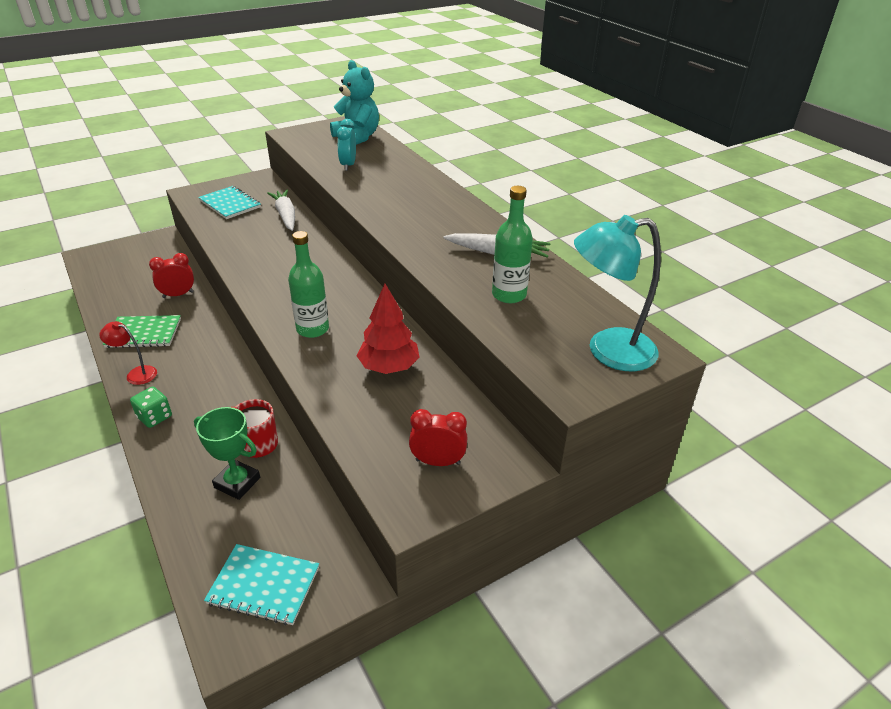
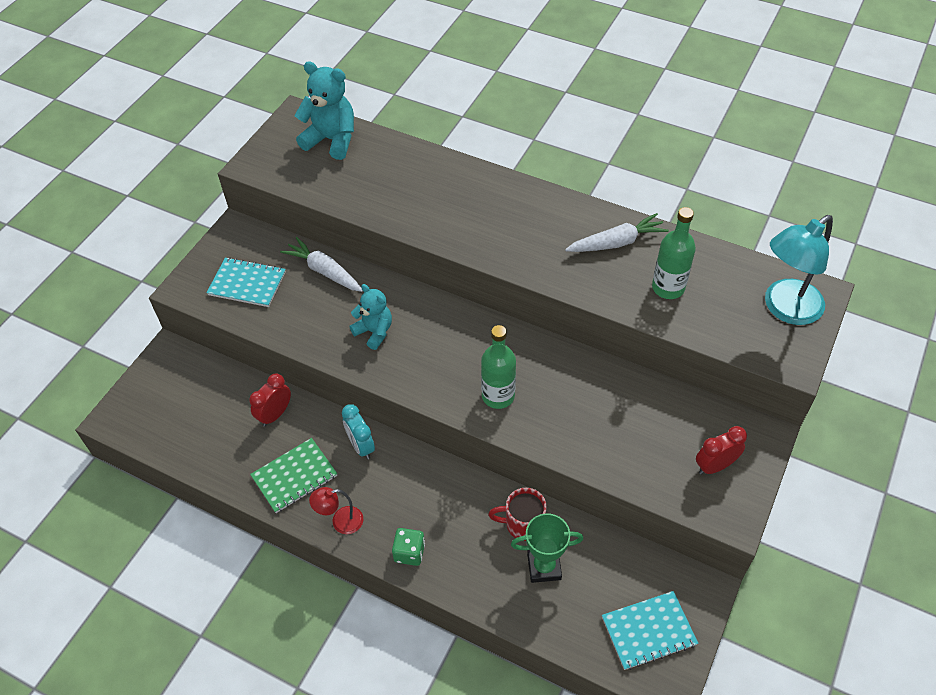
camera: 30 degrees left, 15 degrees up
(275, 257) = (374, 332): none -> turquoise teddy bear
(348, 165) = (368, 188): turquoise clock -> turquoise clock (361, 446)
(389, 367) = (598, 400): red tree -> none

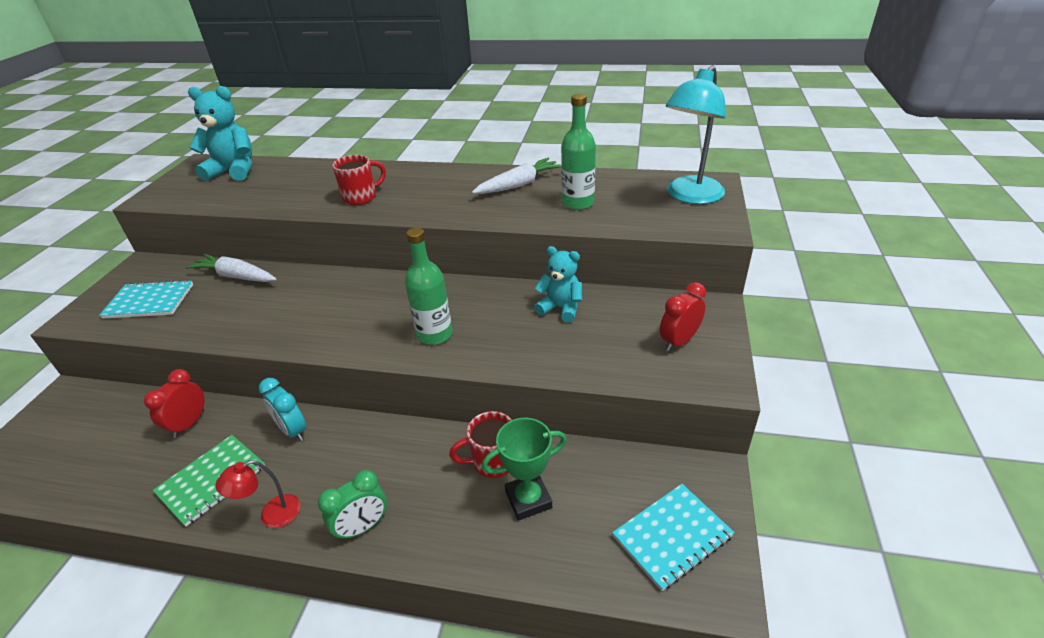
camera: 15 degrees left, 15 degrees down
(374, 332) = (292, 311): turquoise teddy bear -> turquoise teddy bear (560, 308)
(409, 552) = (362, 527): green dice -> green clock
(456, 220) = (361, 197): none -> red mug

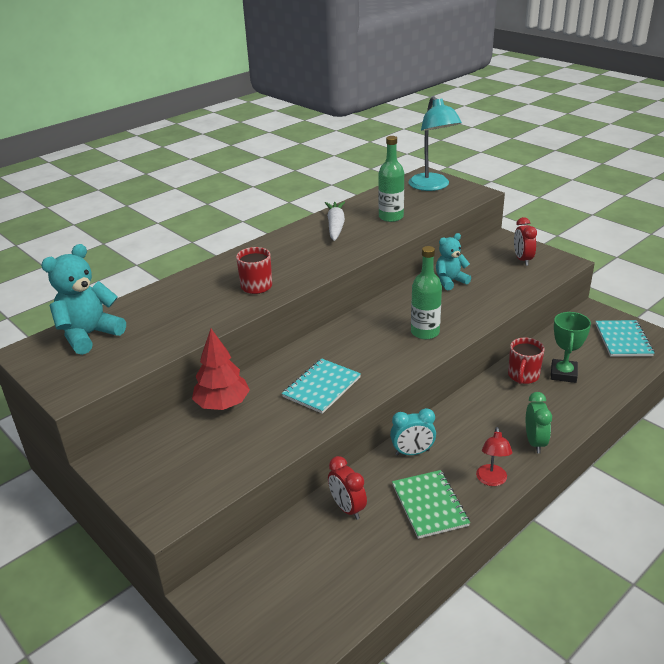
camera: 55 degrees left, 5 degrees down
(149, 301) = (197, 462): turquoise notebook -> turquoise notebook (322, 387)
(236, 276) = (222, 404): white carrot -> red tree

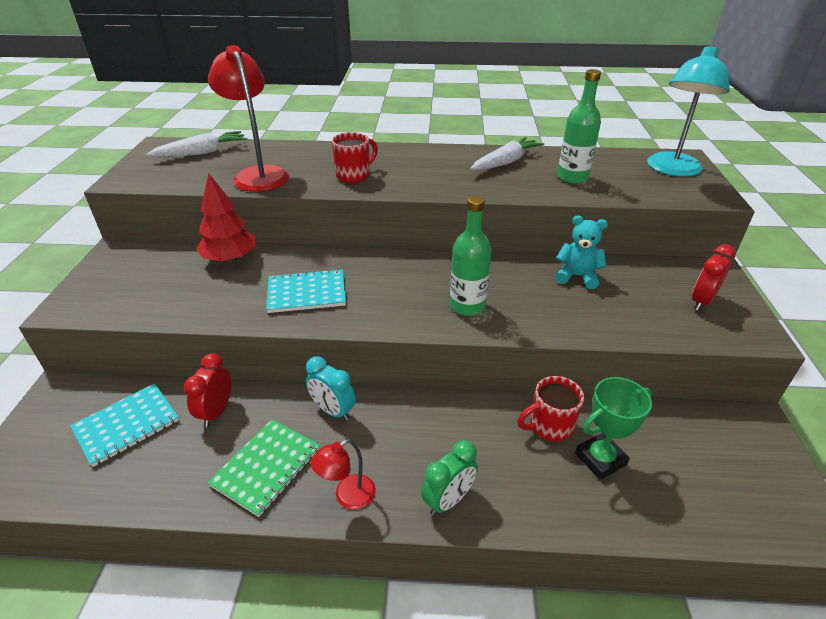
camera: 45 degrees right, 5 degrees up
(89, 335) = (202, 153): turquoise teddy bear -> white carrot
(182, 323) = (258, 174): none -> red lamp
(623, 340) = (748, 481): turquoise notebook -> turquoise notebook (127, 425)

